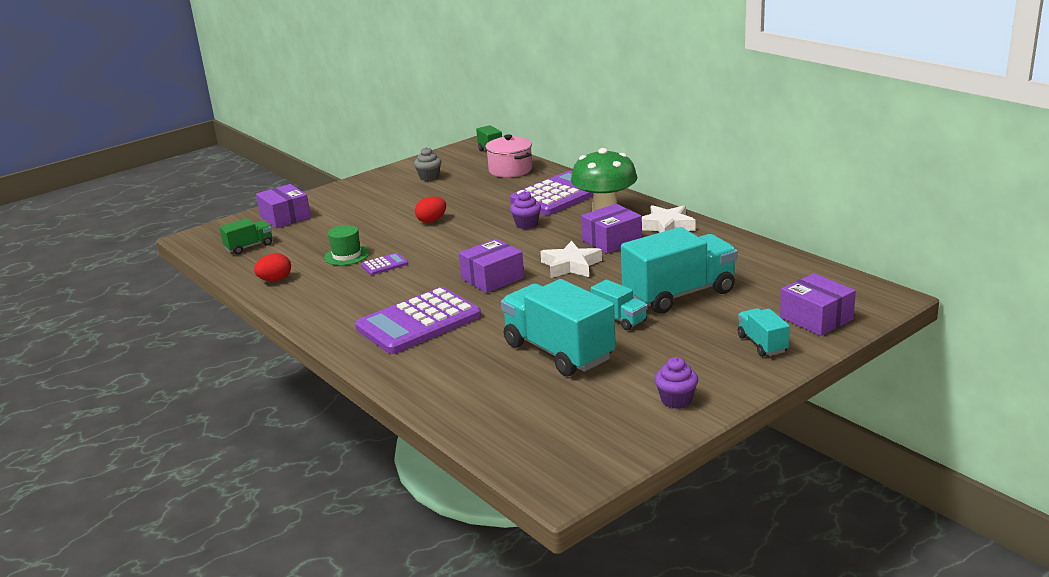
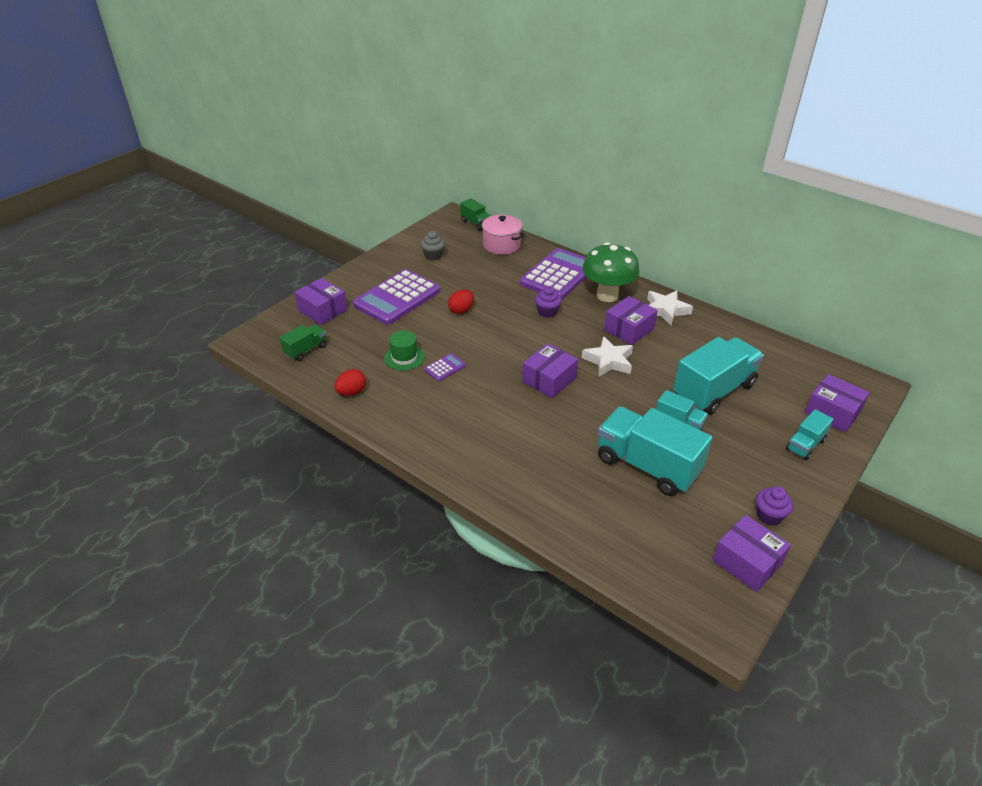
camera: 15 degrees left, 15 degrees up
(419, 322) = (510, 438): purple calculator -> purple calculator (397, 298)
(623, 436) = (747, 562): none -> purple box
(762, 344) = (805, 445): turquoise truck -> turquoise truck turned 105 degrees counterclockwise

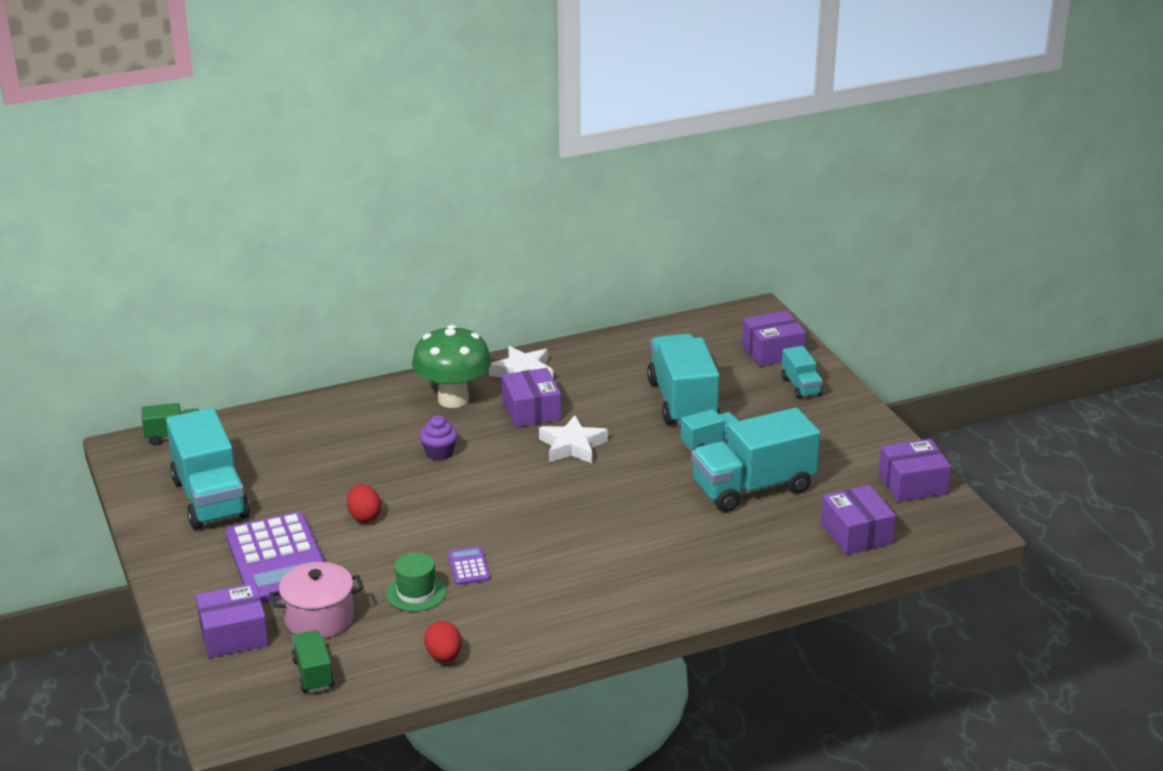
camera: 60 degrees left, 10 degrees down
(433, 255) = (210, 498): grey cupcake -> turquoise truck
(501, 245) = (253, 435): pink pot -> pink pot (319, 618)
(549, 380) = (565, 498): purple box -> purple box (856, 533)
(558, 275) = (372, 417): purple calculator -> none
(769, 516) = (870, 447): purple cupcake -> none

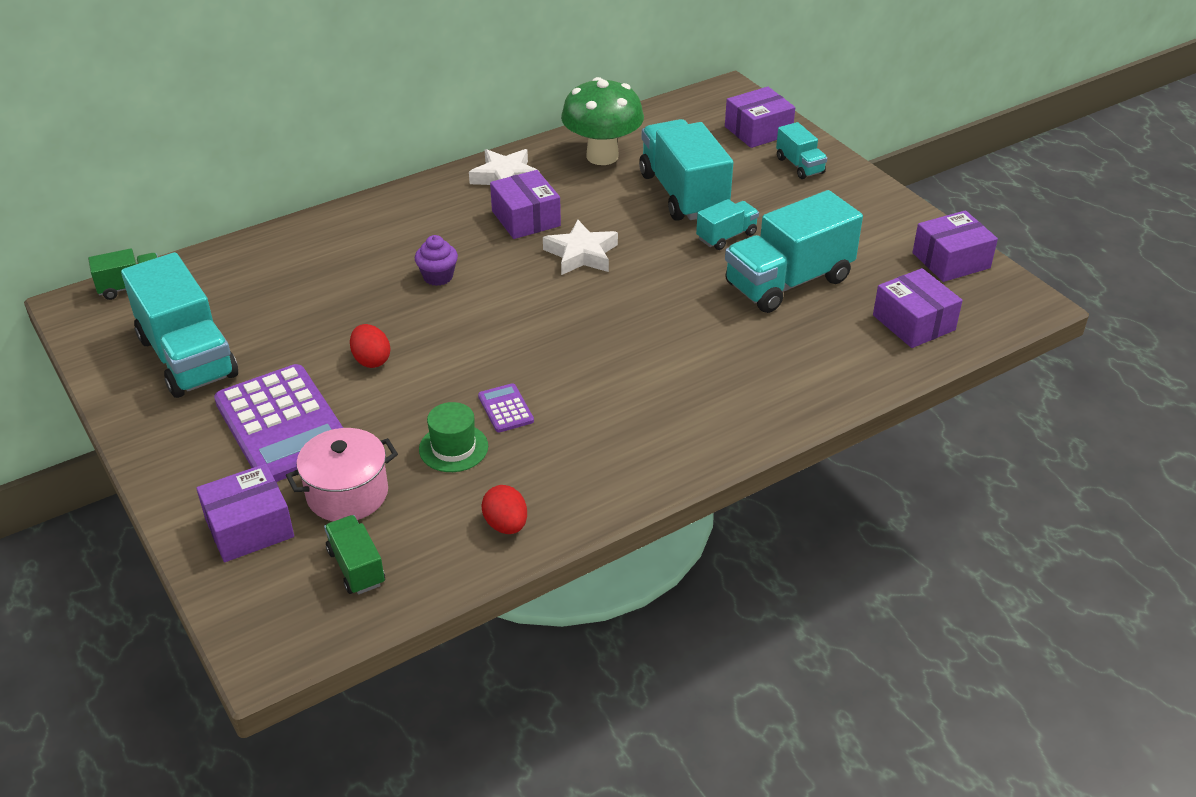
camera: 10 degrees left, 10 degrees up
(453, 399) = (437, 214): green mushroom -> green mushroom (602, 156)

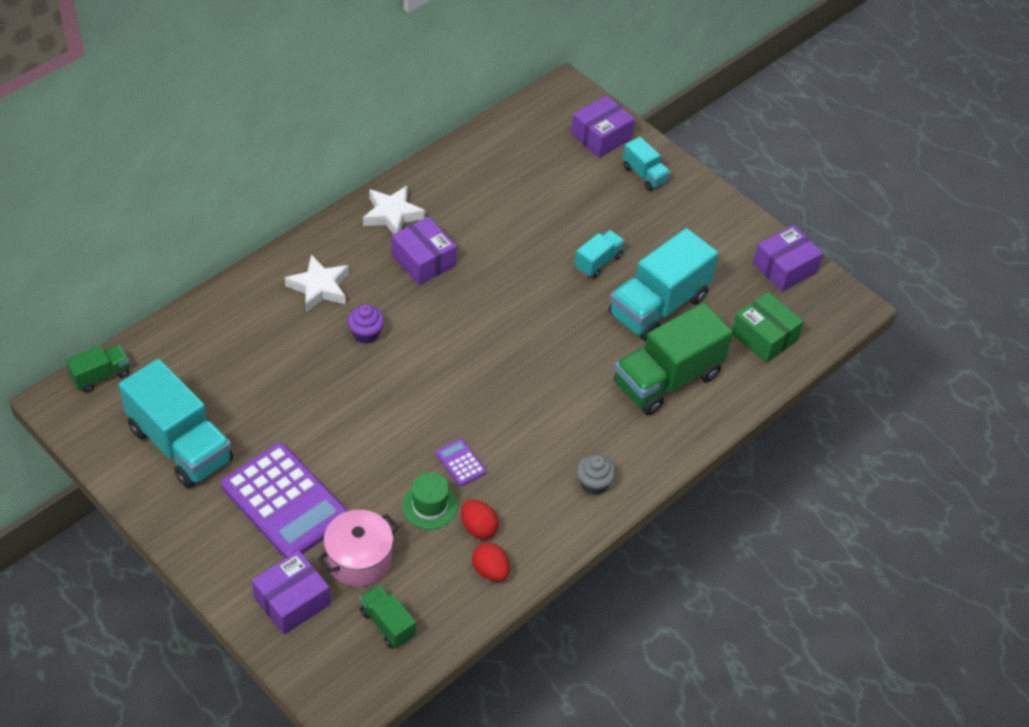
camera: 15 degrees left, 10 degrees up
(371, 360) = (336, 428): red egg -> red egg (478, 528)
(581, 254) = (481, 295): white star -> white star (319, 287)
(602, 156) = (471, 181): green mushroom -> none
(664, 448) = (593, 484): none -> grey cupcake
(683, 193) = (551, 217): turquoise truck -> none
(783, 352) = (667, 379): none -> green truck
(913, 322) = (764, 336): purple box -> green box

